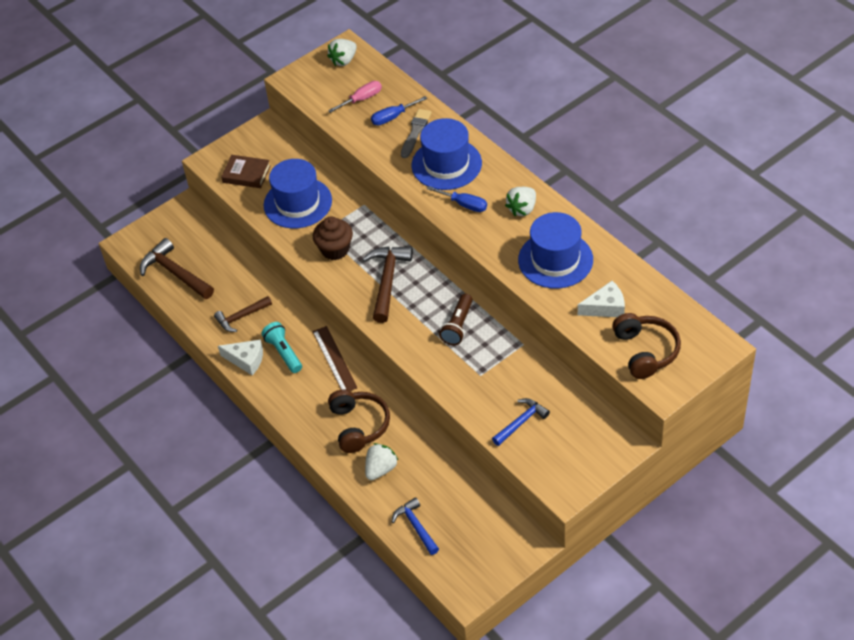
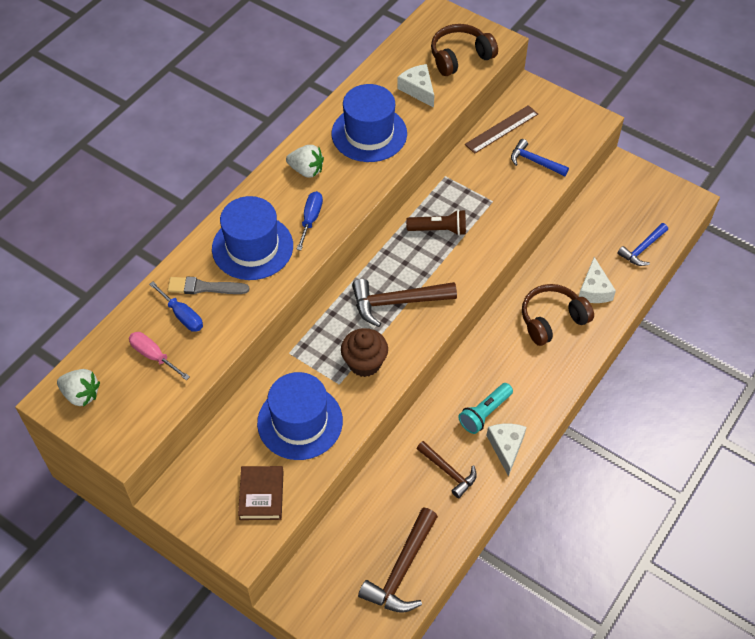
camera: 110 degrees left, 5 degrees up
(334, 359) = (478, 362): brown ruler -> brown ruler (501, 129)
(381, 469) = (594, 290): white strawberry -> white cheese

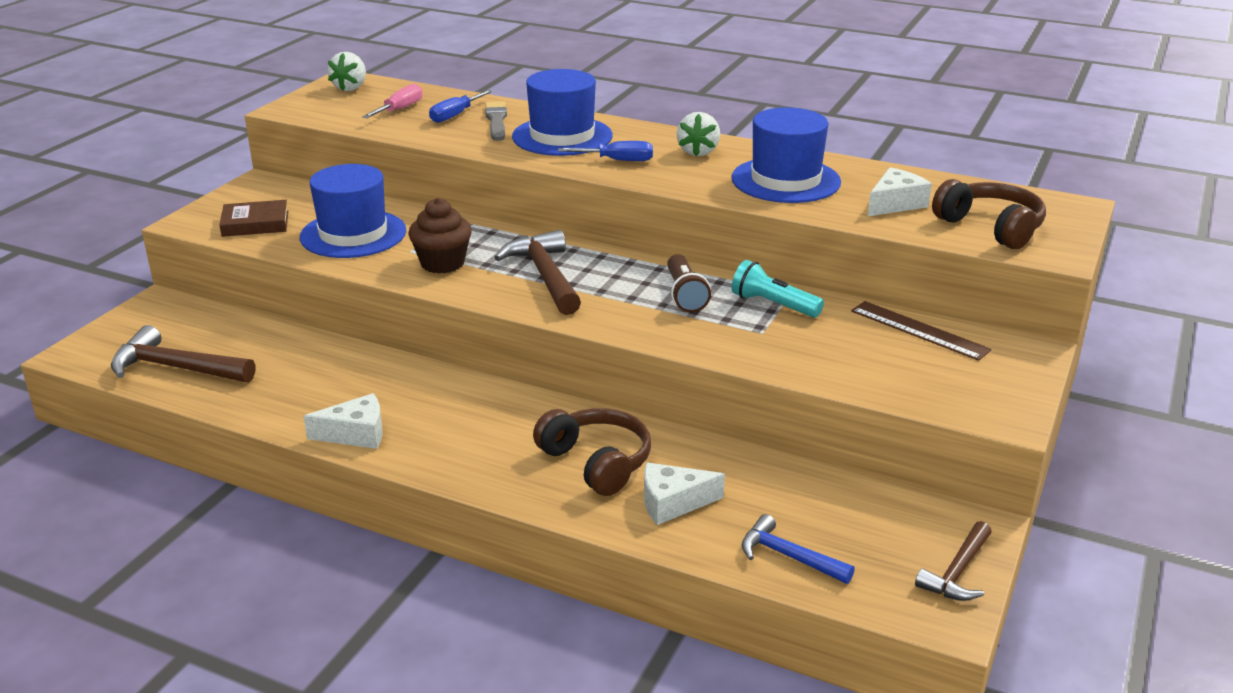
camera: 80 degrees right, 25 degrees down
(448, 472) = (317, 390): brown hammer -> brown hammer (957, 572)
(484, 413) = (413, 412): turquoise flashlight -> turquoise flashlight (773, 305)
(534, 161) = (867, 363): blue hammer -> none

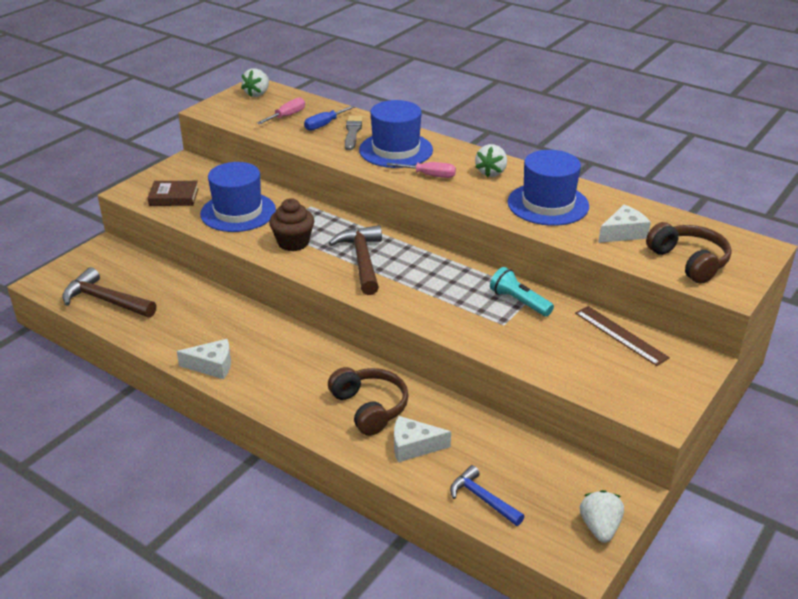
camera: 10 degrees right, 5 degrees up
(618, 160) = (429, 175): blue screwdriver -> pink screwdriver
(685, 295) = (457, 287): brown flashlight -> none
(957, 572) = (599, 527): brown hammer -> white strawberry

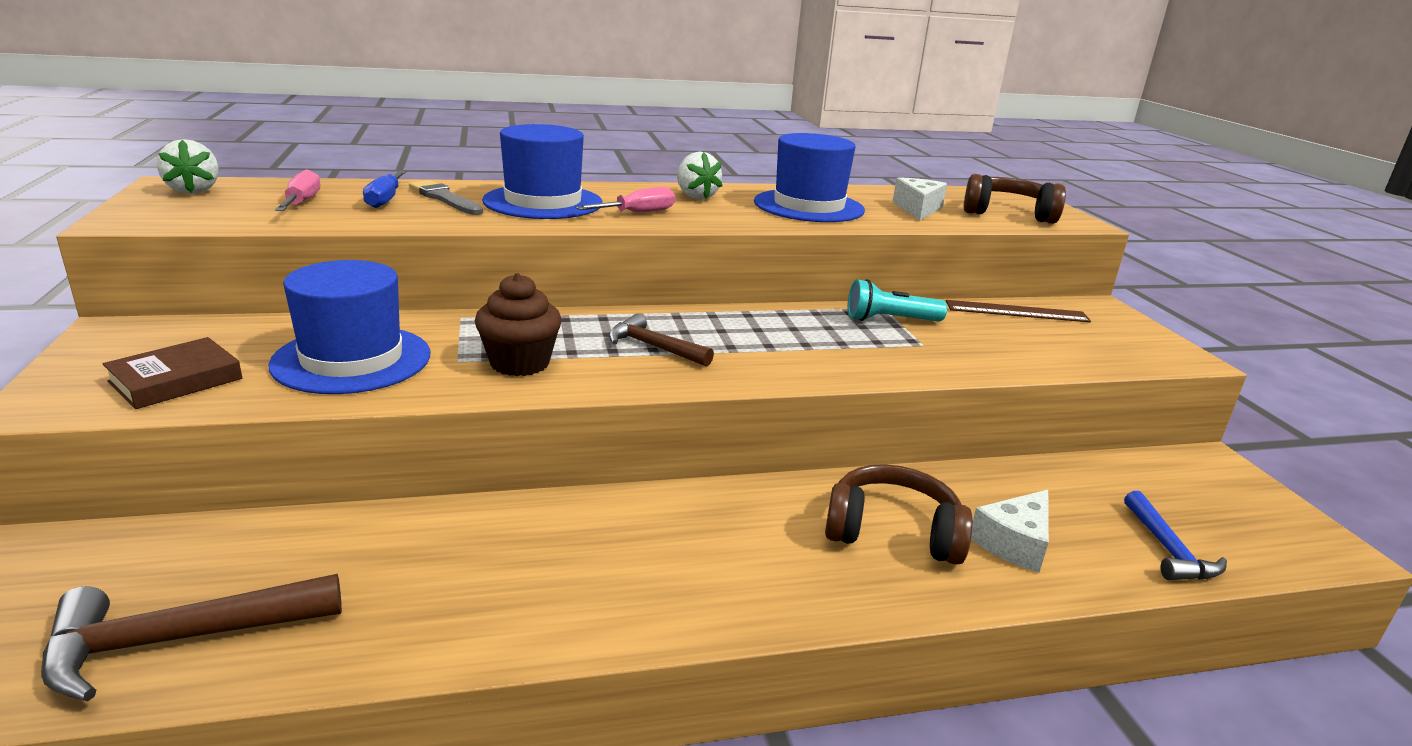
camera: 50 degrees left, 10 degrees down
(212, 366) = (594, 618): white cheese -> none
(362, 260) = (653, 347): brown hammer -> brown hammer, size x0.64
(482, 499) = (1168, 550): blue hammer -> blue hammer turned 90 degrees counterclockwise
(599, 527) = (1270, 505): white strawberry -> none

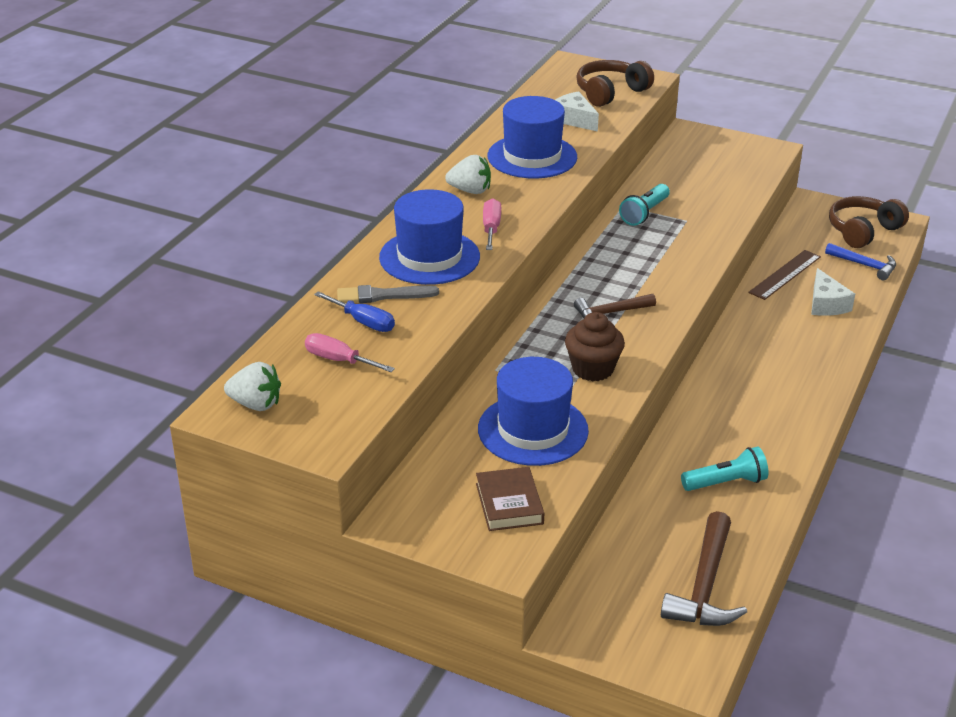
camera: 50 degrees left, 10 degrees up
(467, 582) = (726, 482): none -> turquoise flashlight
(893, 532) = (790, 334): brown headphones -> brown headphones (863, 231)
(1017, 311) = (671, 164): brown ruler -> brown ruler (785, 274)

